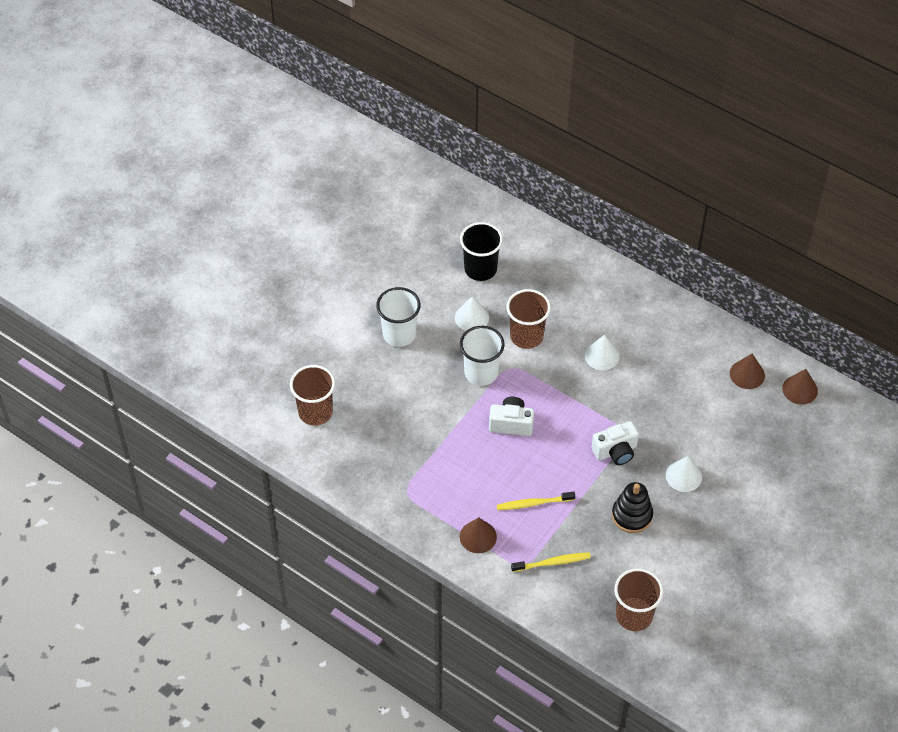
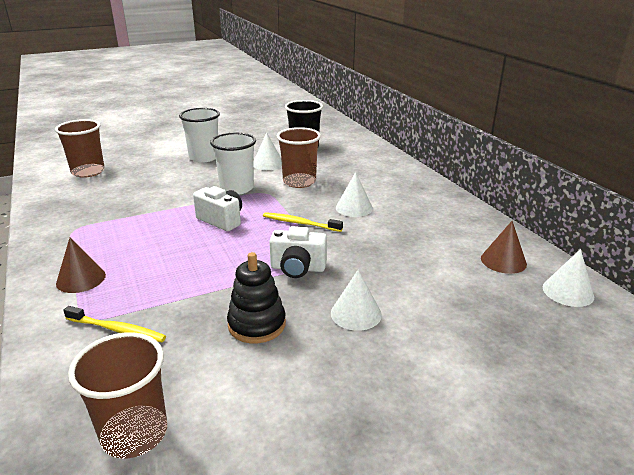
camera: 30 degrees right, 25 degrees down
(533, 503) = (167, 275): yellow toothbrush -> yellow toothbrush (300, 223)
(800, 389) = (568, 292): brown cone -> white cone

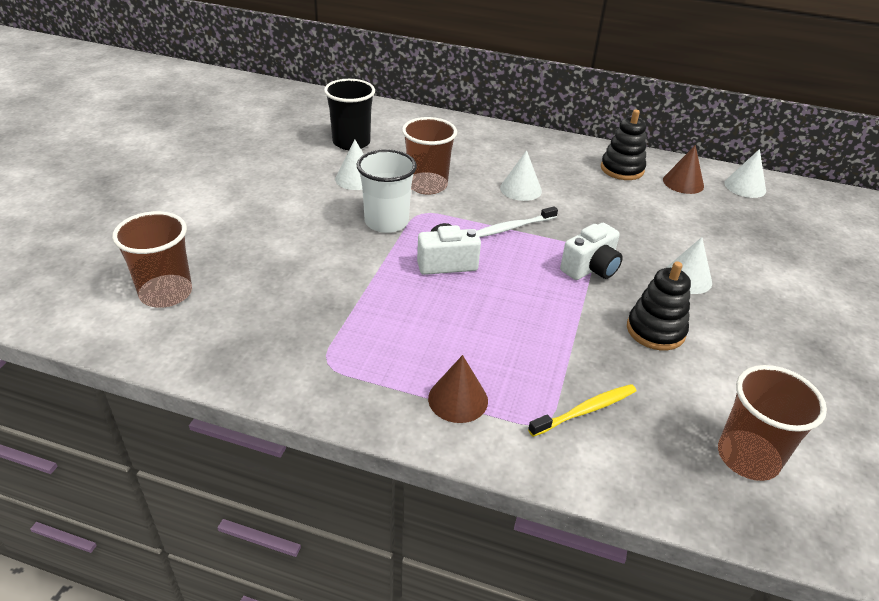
camera: 50 degrees left, 10 degrees up
(204, 157) = (270, 203): white cup -> none
(300, 223) = (512, 227): yellow toothbrush -> white toothbrush
(464, 230) = (622, 169): none -> black stacking toy

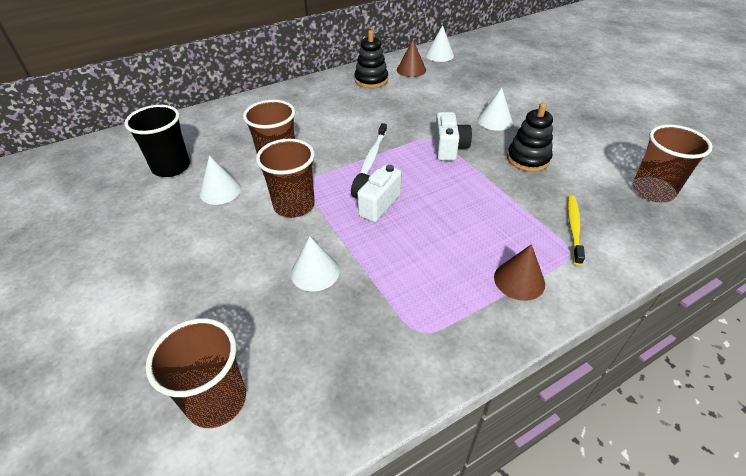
camera: 45 degrees left, 5 degrees up
(386, 222) = (294, 205): white cup -> brown cup
(521, 189) = (339, 126): white cone -> white cone (315, 272)

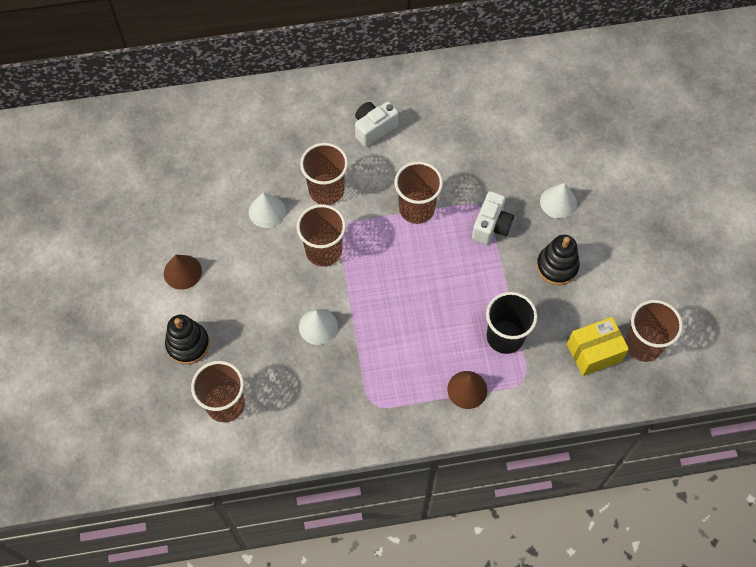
camera: 20 degrees right, 20 degrees up
(171, 167) = (231, 165): black cup -> black cup (505, 337)
(371, 80) = (463, 89): black stacking toy -> black stacking toy (188, 344)
(373, 153) = (416, 209): white toothbrush -> brown cup
(375, 204) = (392, 273): white camera -> white camera (374, 129)
(411, 70) = (516, 84): brown cone -> brown cone (182, 272)
(439, 55) = (563, 65): white cone -> none
(574, 228) = (543, 358): yellow toothbrush -> none
(616, 210) = (594, 352): none -> yellow box

